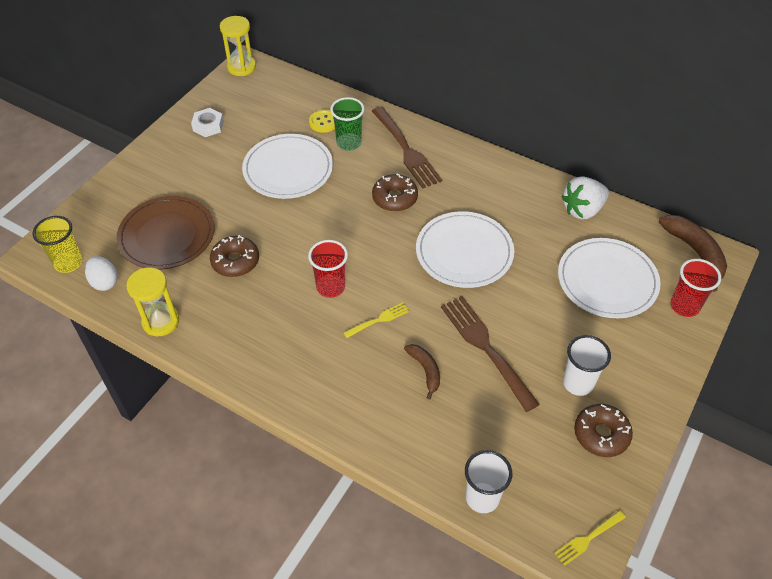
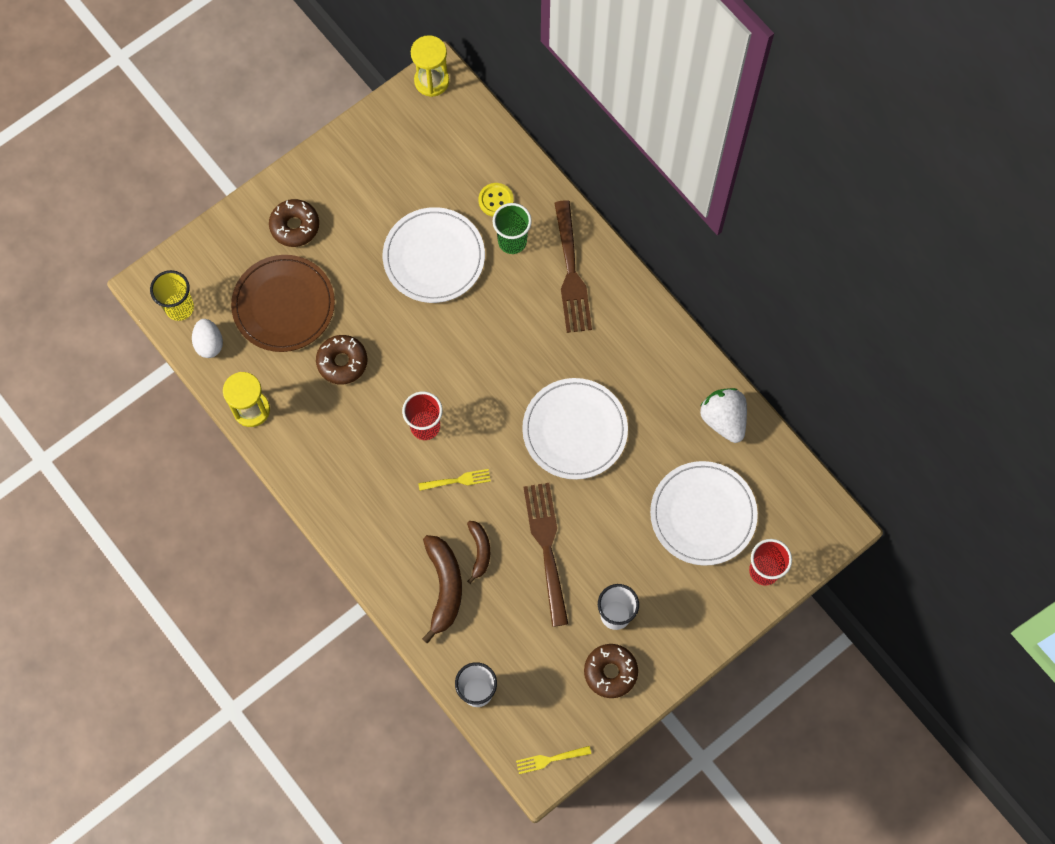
camera: 20 degrees right, 20 degrees up
(208, 126) = (367, 164): white nut -> none
(395, 198) = (532, 335): brown donut -> brown donut (295, 226)
(582, 210) = (723, 419): white strawberry -> white strawberry turned 75 degrees clockwise
(695, 253) = (812, 514): brown banana -> brown banana (444, 587)

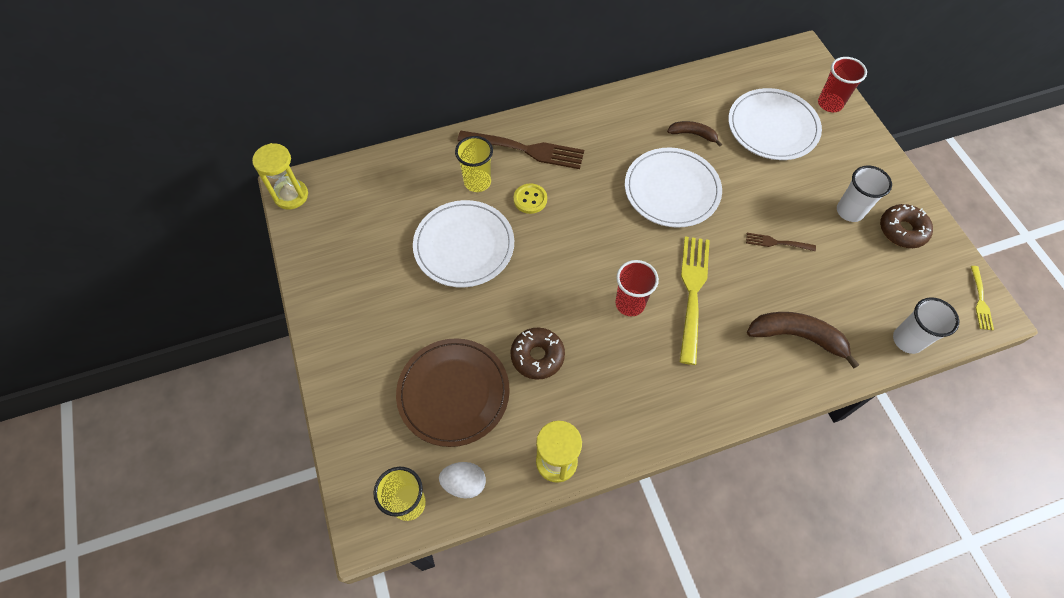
camera: 70 degrees left, 10 degrees down
(295, 226) = (373, 356): brown donut -> none
(457, 480) = (693, 293): yellow fork -> yellow fork, size x2.01
(479, 551) = (767, 296): brown banana -> brown banana (693, 134)
(496, 200) = (433, 182): yellow button -> yellow button (530, 199)
(512, 241) = (477, 182): green cup -> yellow cup
(547, 548) = (777, 242): brown fork -> brown fork, size x0.50
(723, 419) = (694, 91): white strawberry -> none

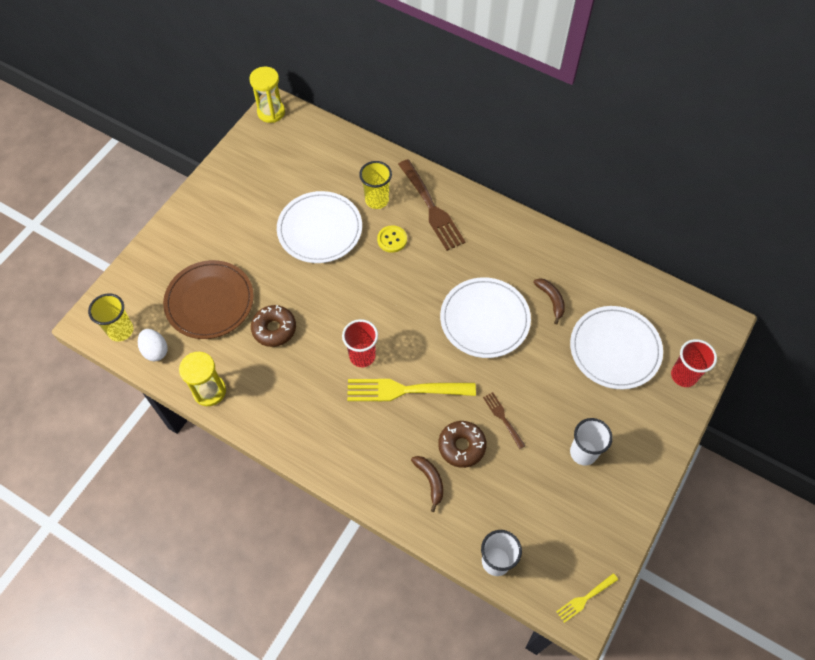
camera: 50 degrees right, 0 degrees up
(693, 293) = (406, 390): yellow fork -> yellow fork turned 150 degrees counterclockwise
(797, 337) = (430, 481): brown banana -> brown banana, size x0.59
(902, 230) = (601, 502): brown donut -> brown donut (461, 446)

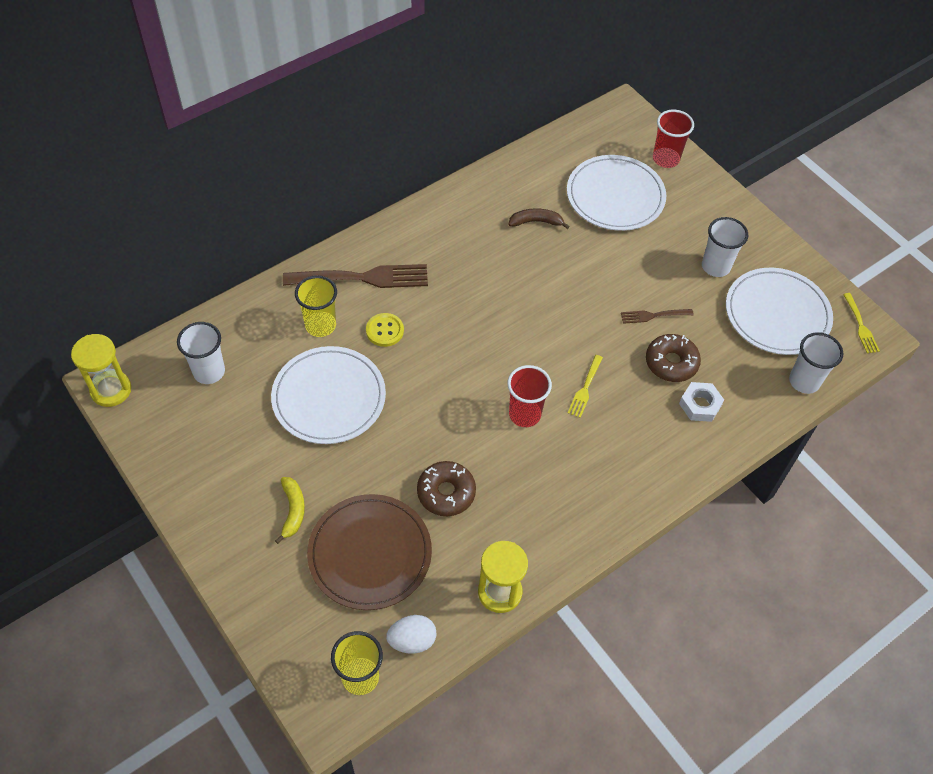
camera: 70 degrees left, 5 degrees down
(224, 245) = (293, 511): none -> yellow banana
(308, 155) = (209, 372): none -> white cup
(406, 390) = (585, 388): yellow fork -> yellow fork, size x0.50
(430, 481) = (700, 405): brown banana -> white nut
(484, 319) = (531, 286): white plate -> white plate (777, 314)

